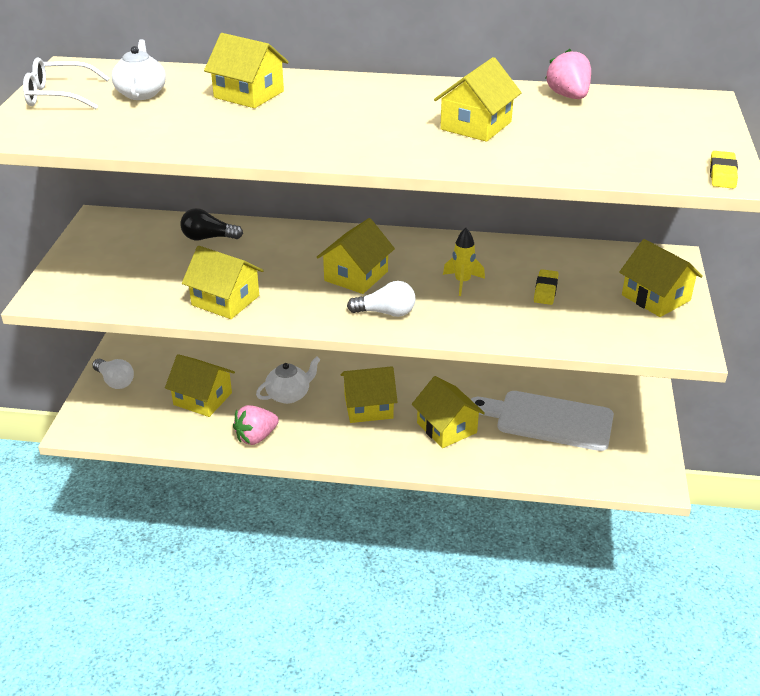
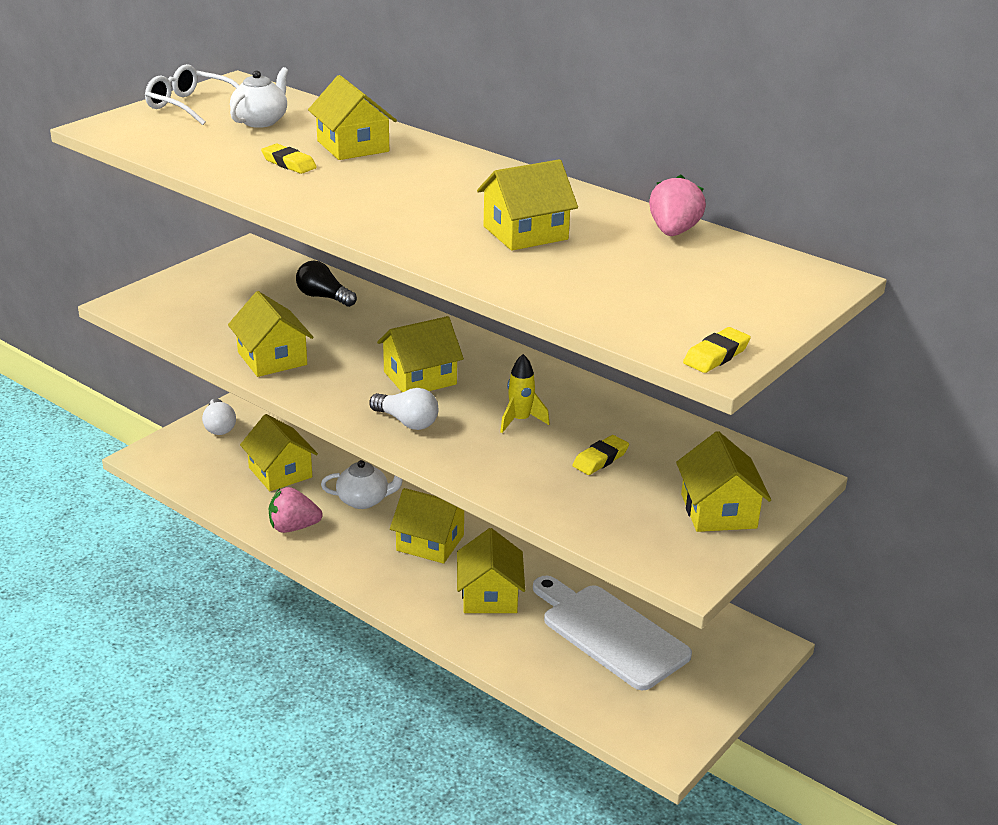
camera: 30 degrees right, 5 degrees down
(218, 122) = (289, 163): none -> yellow eraser

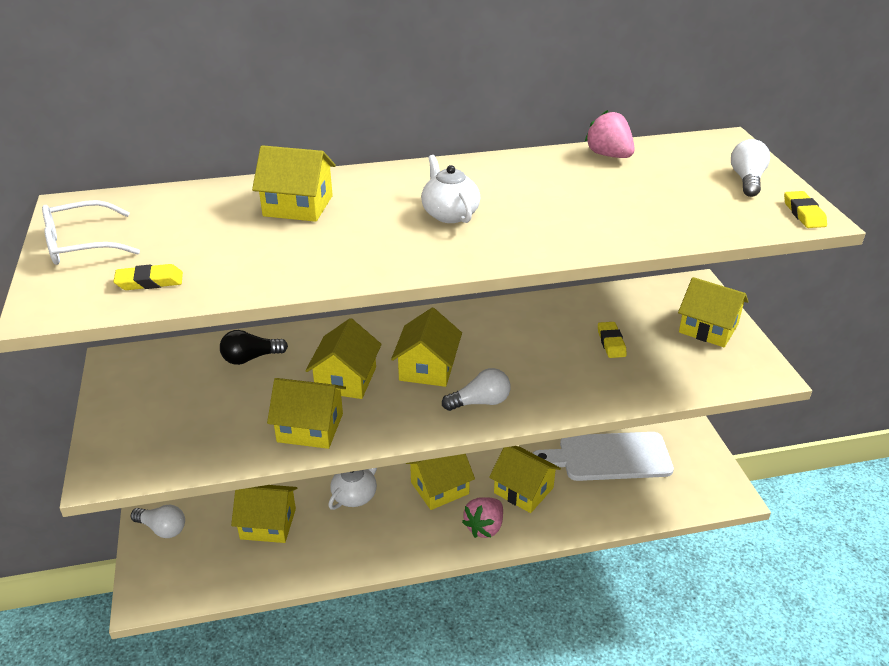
camera: 50 degrees left, 5 degrees up
(261, 121) = (177, 225): white teapot -> white teapot (450, 214)
(289, 163) = (289, 245): yellow eraser -> yellow eraser (149, 282)
(293, 527) = (345, 552): pink strawberry -> pink strawberry (484, 527)
(520, 420) = (532, 352): yellow rocket -> none
(525, 233) = (551, 202): yellow house -> yellow house (346, 379)
(744, 310) = (747, 180): none -> white light bulb

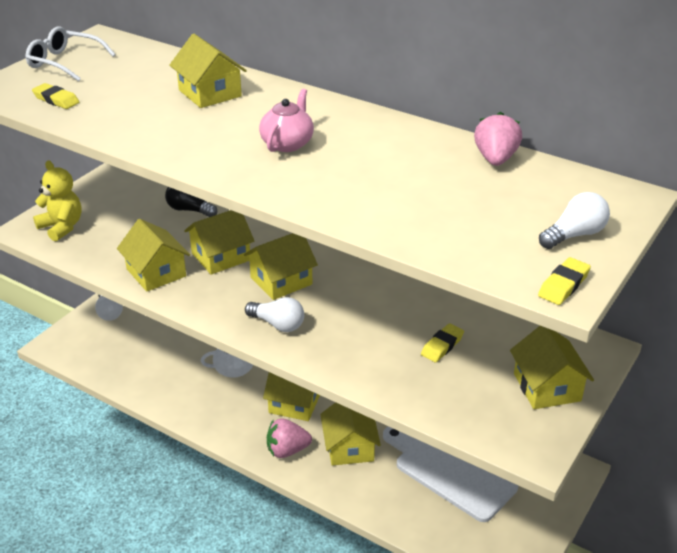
camera: 45 degrees right, 0 degrees up
(141, 447) = (62, 227): none -> yellow teddy bear
(268, 524) = (164, 350): yellow house -> none
(450, 214) = (287, 143): white teapot -> pink teapot

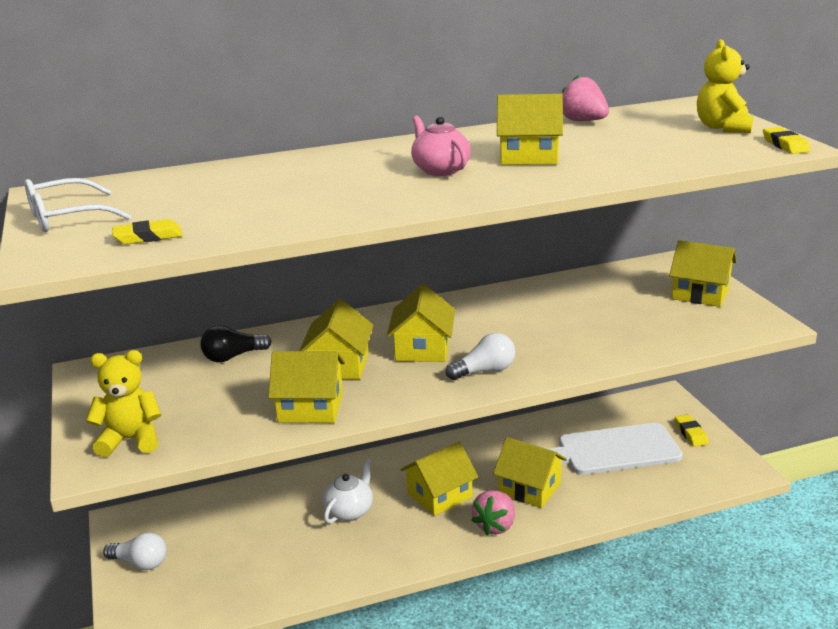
camera: 50 degrees left, 10 degrees down
(210, 93) = (284, 175): yellow house -> yellow house (528, 156)
(442, 346) = (606, 312): yellow eraser -> yellow eraser (690, 433)
(574, 235) = (723, 128): white light bulb -> yellow teddy bear

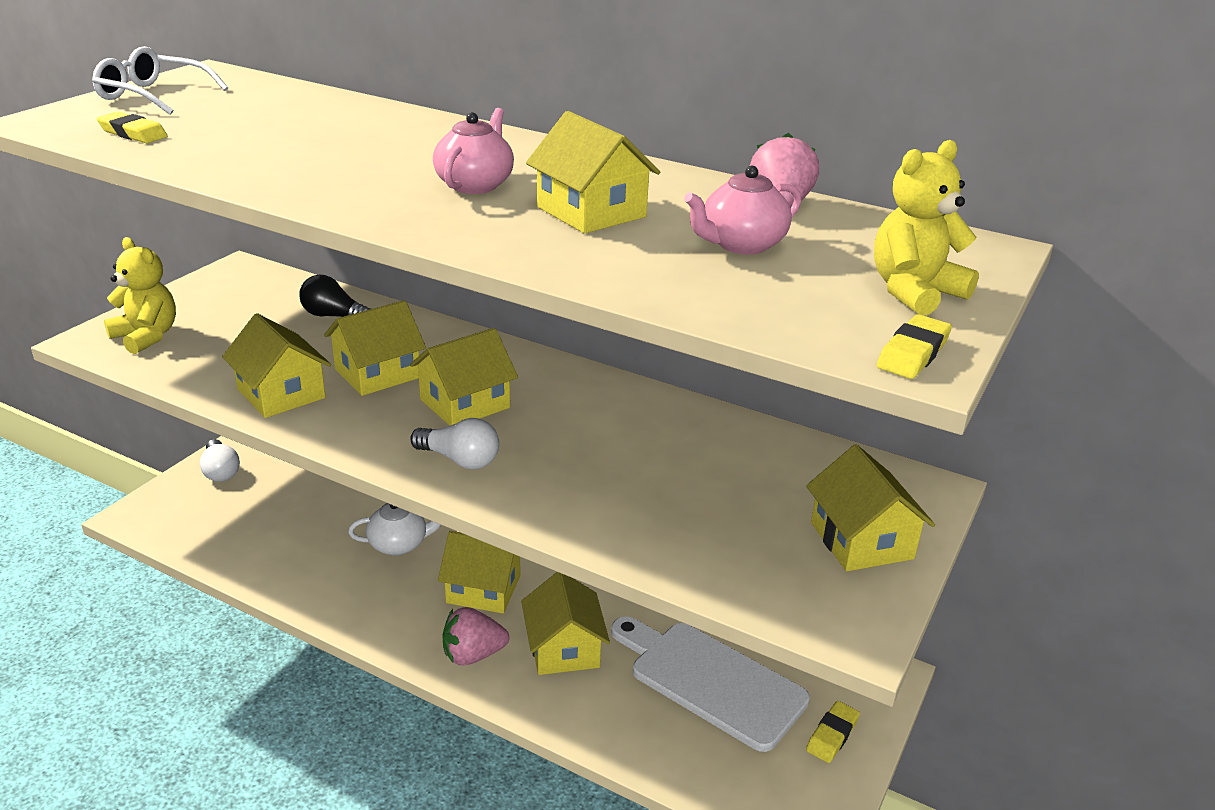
camera: 45 degrees right, 5 degrees up
(622, 140) = (741, 245): none -> pink teapot

